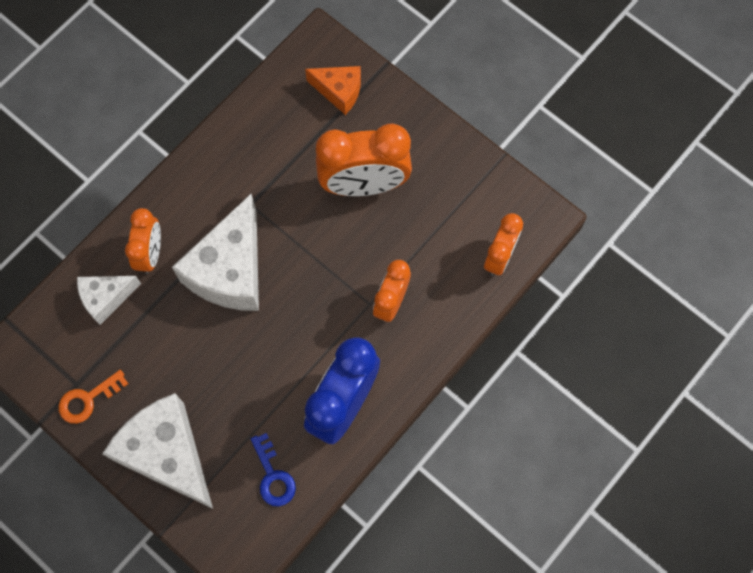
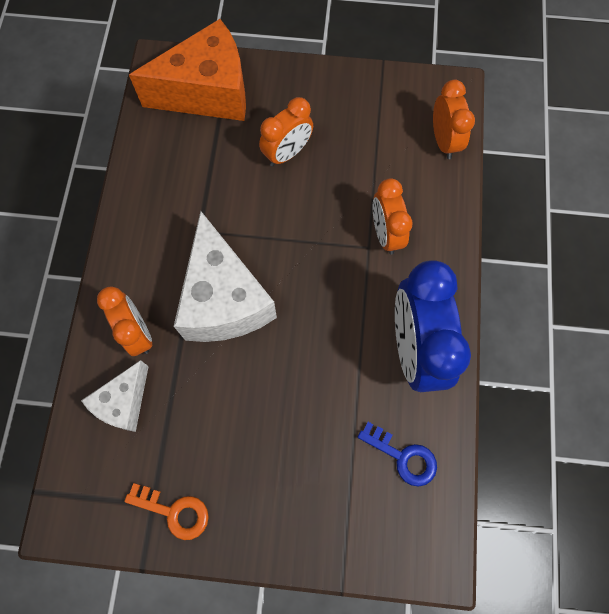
camera: 35 degrees left, 0 degrees up
(87, 399) = (174, 512): orange key -> orange key turned 90 degrees counterclockwise
(168, 454) = (291, 508): white cheese -> none
(339, 91) = (207, 92): orange cheese -> orange cheese, size x1.84
(364, 185) = (287, 153): orange clock -> orange clock, size x0.59

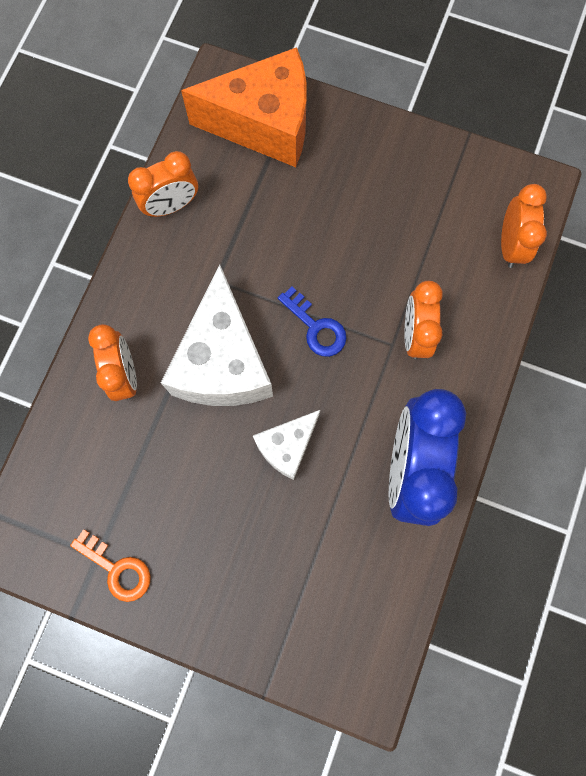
camera: 15 degrees right, 5 degrees up
(124, 402) = (93, 444): white cheese -> white cheese (287, 446)
(287, 153) = (333, 216): orange clock -> orange clock (171, 206)
(403, 457) = (365, 578): blue key -> blue key (316, 327)

